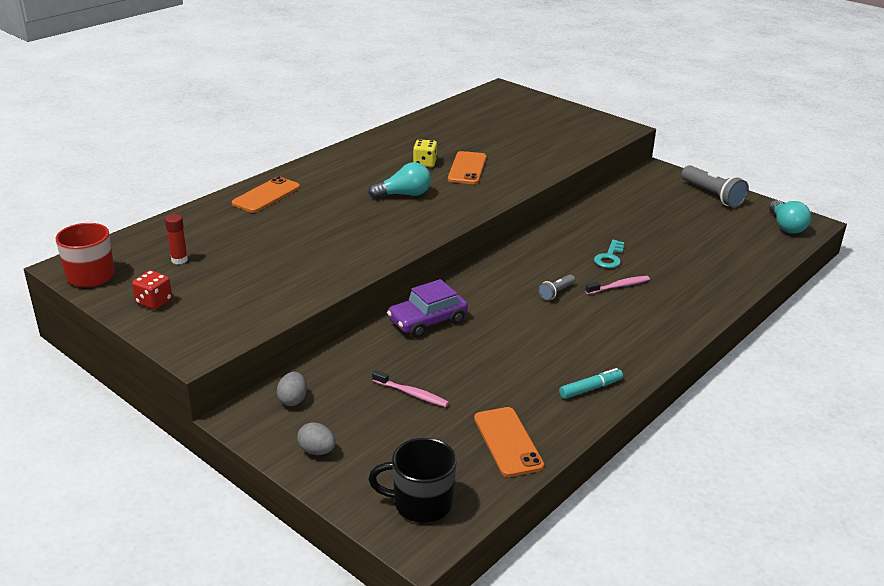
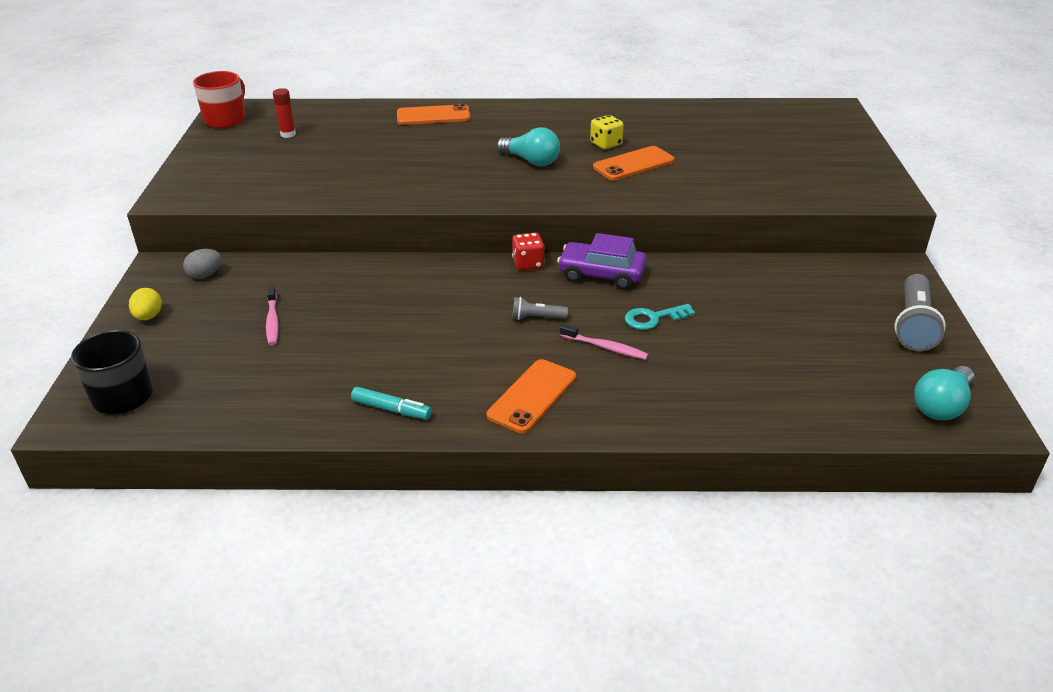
camera: 50 degrees right, 5 degrees up
(154, 302) = (219, 154): red dice -> red dice (528, 263)
(317, 451) = (148, 317): grey egg -> yellow egg
(427, 321) = (393, 277): purple car -> purple car (601, 274)
(507, 442) = (252, 400): orange phone -> orange phone (532, 396)

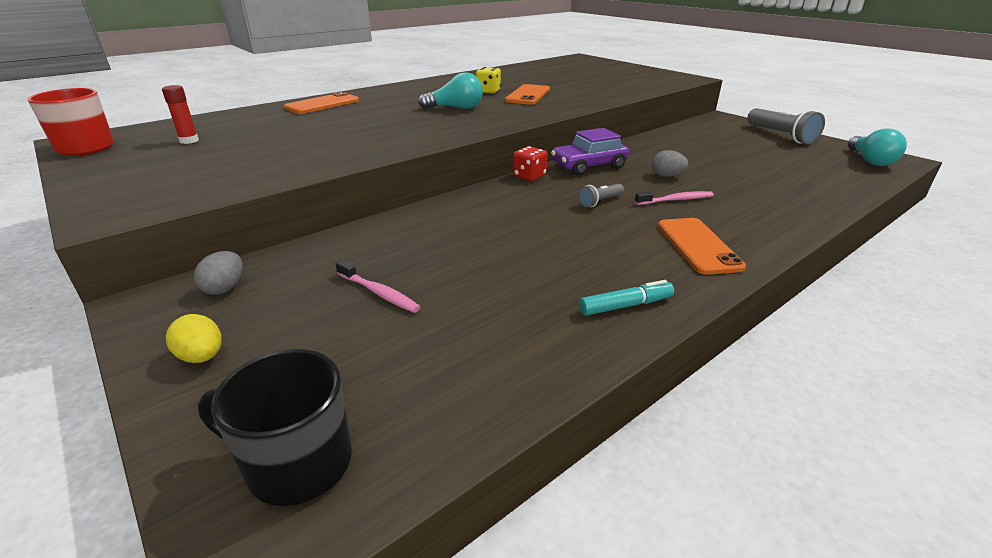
camera: 40 degrees left, 5 degrees down
(653, 318) = (666, 176): turquoise key -> grey egg

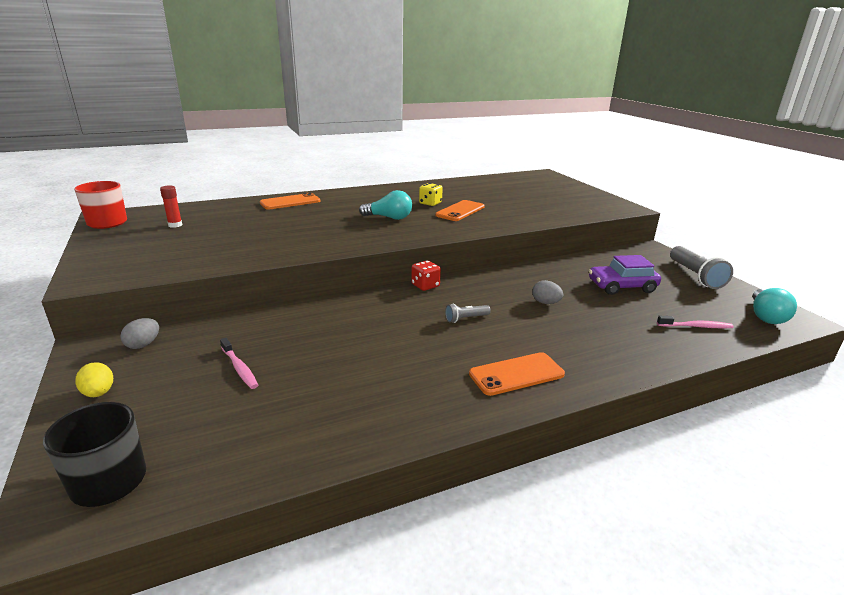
camera: 15 degrees right, 5 degrees down
(588, 166) = (483, 283): purple car -> purple car (621, 286)
(625, 306) = (411, 415): turquoise marker -> none
(676, 200) = (534, 328): pink toothbrush -> pink toothbrush (696, 326)
(698, 246) = (516, 374): orange phone -> orange phone turned 60 degrees clockwise

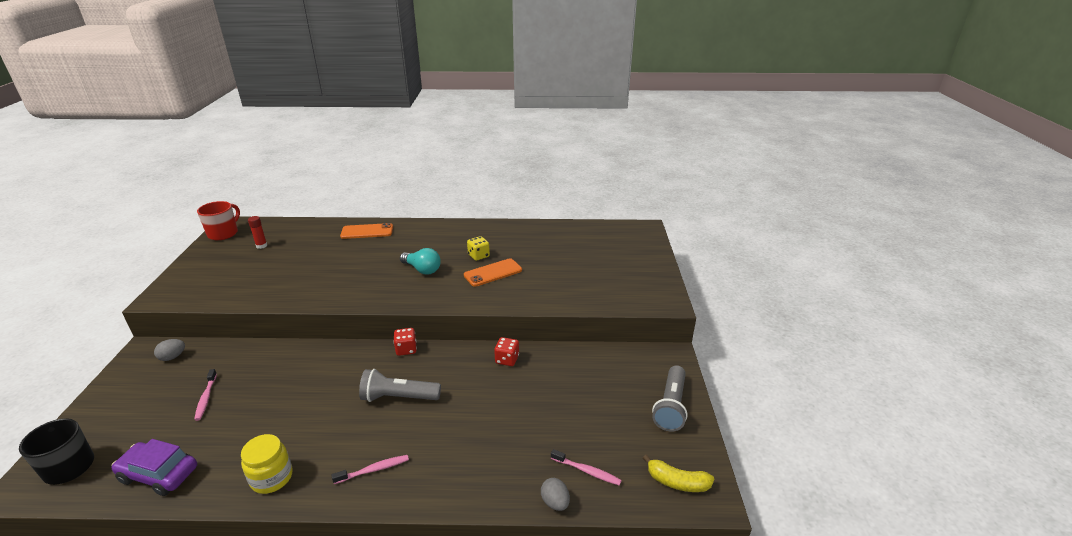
camera: 25 degrees right, 5 degrees up
(99, 393) = (118, 393): yellow egg -> none
(415, 410) = (272, 478): none -> yellow jar
(466, 319) = (398, 397): grey flashlight -> grey flashlight, size x1.92
(516, 374) = (374, 470): orange phone -> pink toothbrush
(529, 274) = (507, 359): none -> red dice
(545, 303) = (483, 399): grey egg -> grey egg (555, 502)
(621, 286) = (576, 399): purple car -> purple car (159, 474)
(766, 316) = (677, 482): turquoise light bulb -> yellow banana

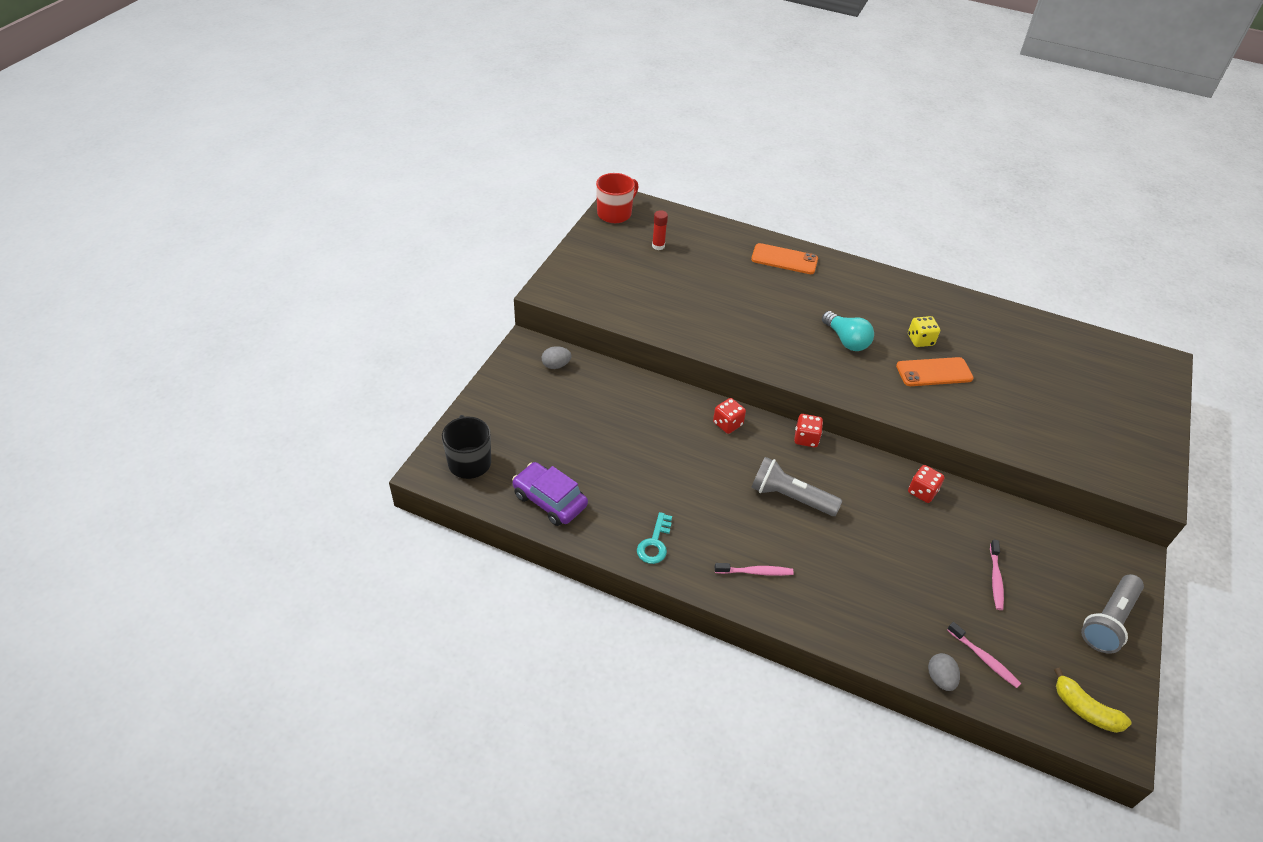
camera: 20 degrees right, 15 degrees up
(206, 398) = (590, 428): pink toothbrush -> pink toothbrush (995, 579)
(272, 478) = (654, 543): yellow jar -> turquoise key
(337, 358) = (727, 424): none -> red dice

